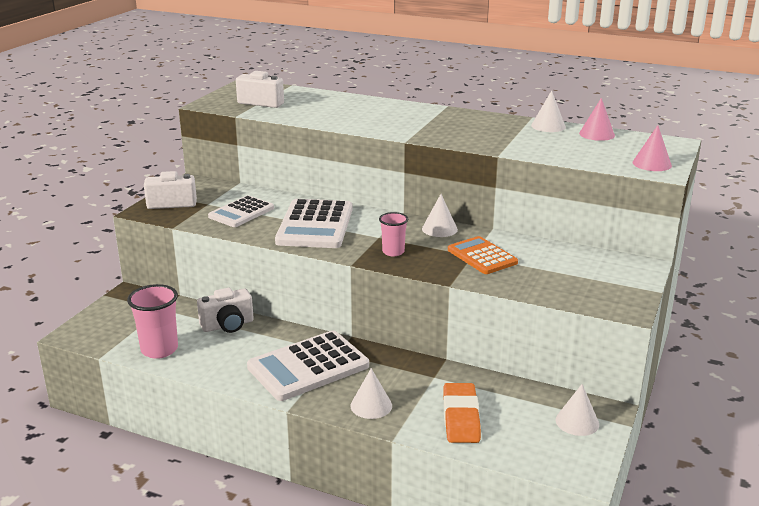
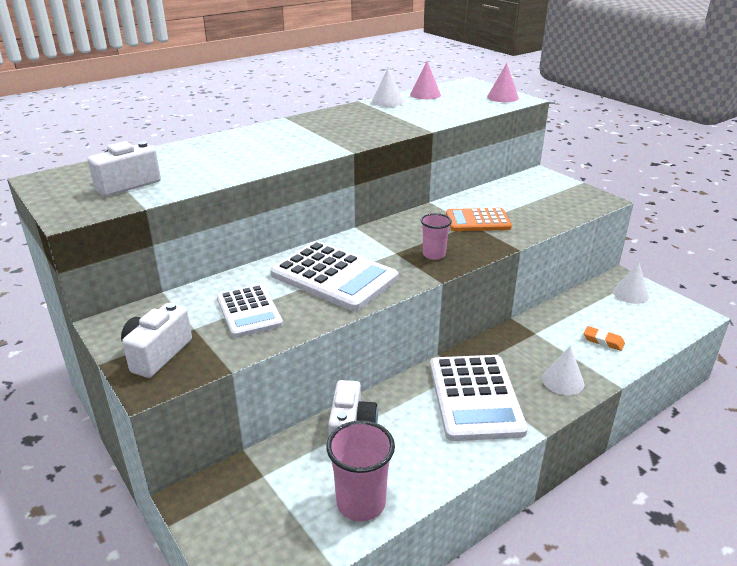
camera: 60 degrees left, 5 degrees up
(439, 229) = (408, 222): white cone -> none
(461, 418) = (603, 341): orange eraser -> orange eraser, size x0.55

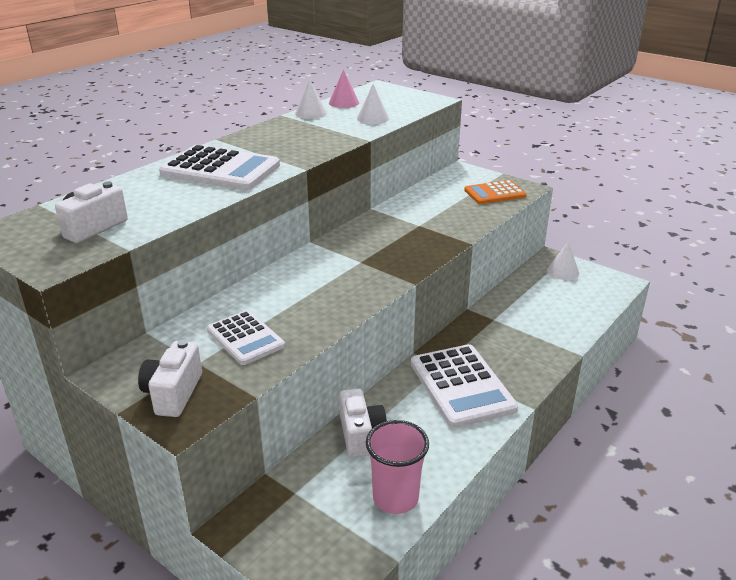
camera: 15 degrees left, 0 degrees up
(334, 276) = (312, 293): white calculator -> white calculator (220, 170)
(434, 255) = (397, 259): pink cup -> none
(478, 221) = (423, 221): orange calculator -> orange calculator (495, 193)
(502, 97) = (418, 99): pink cone -> none
(563, 381) = (532, 358): white cone -> white cone (373, 118)
(603, 341) = (554, 317): orange eraser -> none

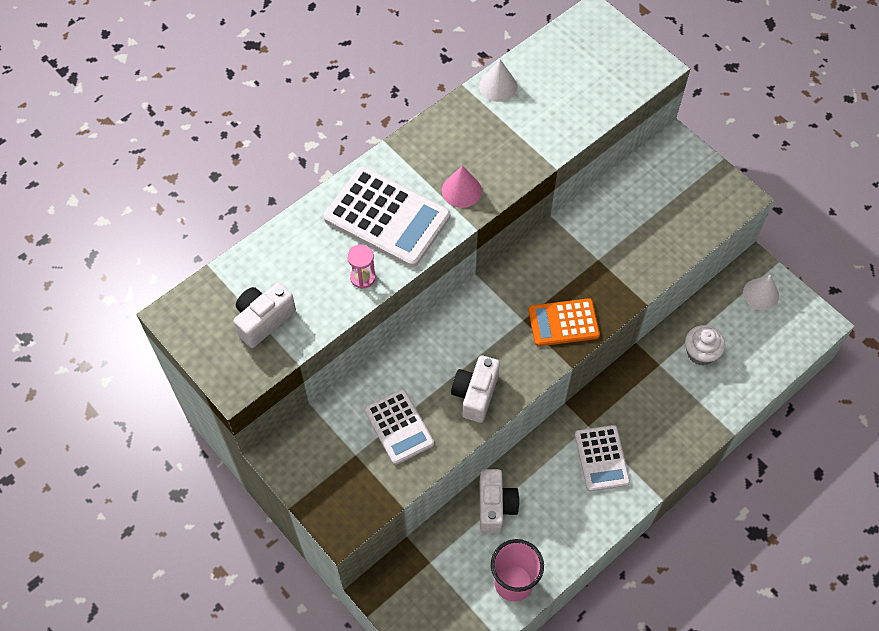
camera: 10 degrees right, 30 degrees up
(173, 393) = (334, 492): white camera -> white camera (475, 394)
(198, 198) = (362, 277): none -> pink hourglass
(344, 103) = (541, 60): pink cone -> pink cone (461, 190)
(373, 118) = (569, 110): white cone -> none
(461, 386) = (601, 458): white calculator -> white calculator, size x0.62
(495, 193) = (700, 205): orange calculator -> orange calculator (563, 323)
(527, 308) = (700, 353): none -> white cupcake

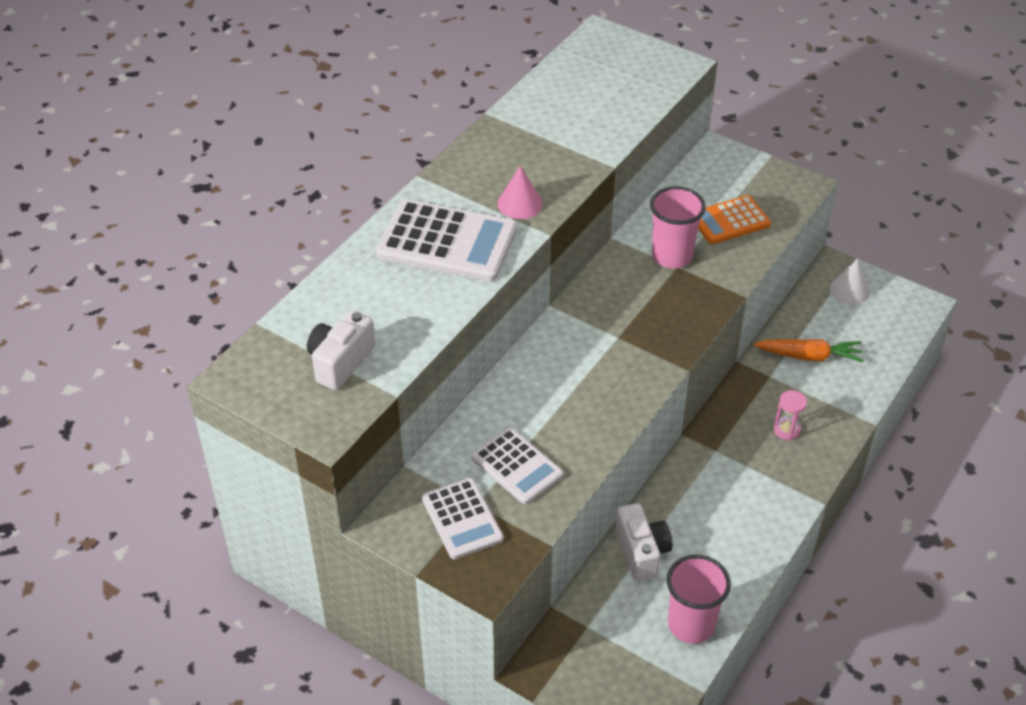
camera: 15 degrees left, 15 degrees down
(362, 277) = (440, 301): pink hourglass -> pink hourglass (786, 430)
(475, 394) = (592, 417): white camera -> none
(498, 86) = (524, 108): white cone -> none
(563, 323) = (663, 331): orange calculator -> orange calculator (729, 221)
(597, 247) = (672, 256): none -> pink cup
(601, 458) = (742, 478): white calculator -> white calculator (462, 519)
(700, 353) = (809, 356): white cupcake -> orange carrot

